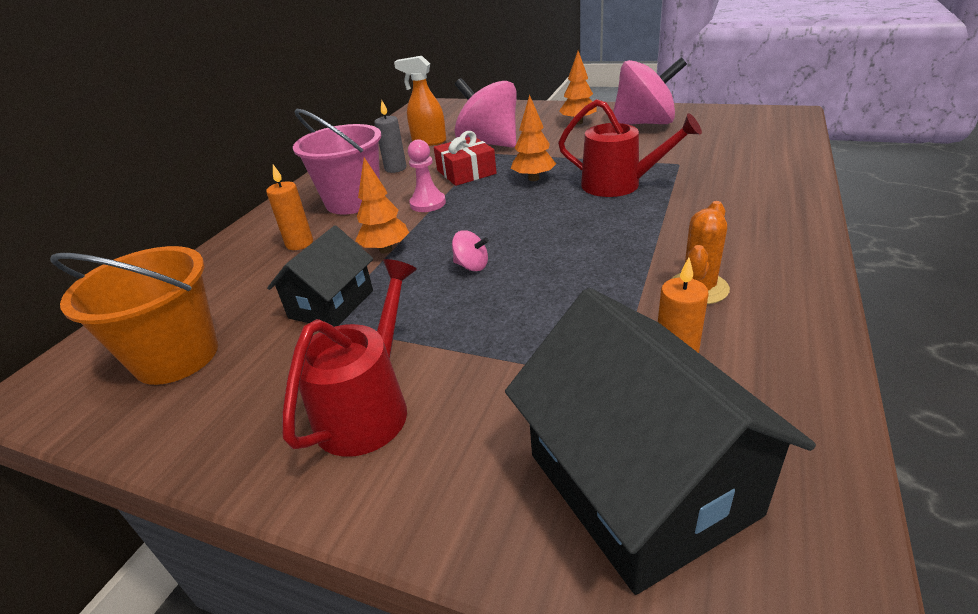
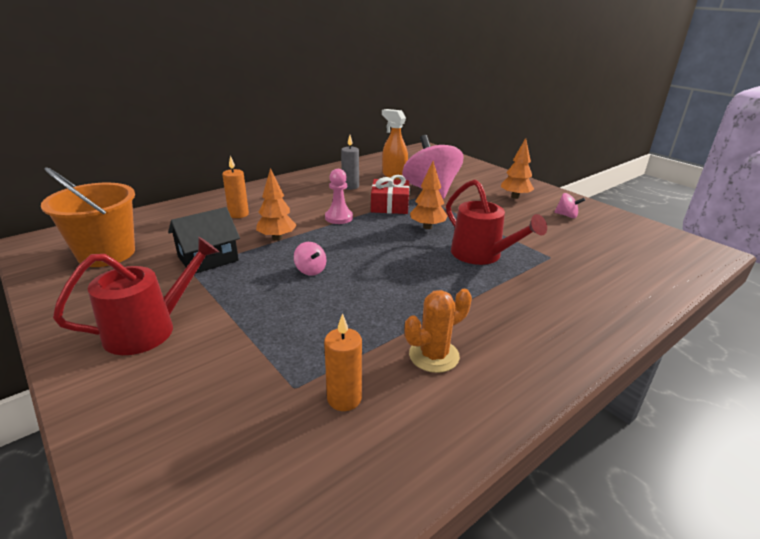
camera: 25 degrees right, 5 degrees down
(353, 201) = (299, 199): pink bucket -> none
(640, 484) = (219, 461): black house -> none
(644, 123) = (566, 215): pink spinning top -> pink spinning top, size x0.40

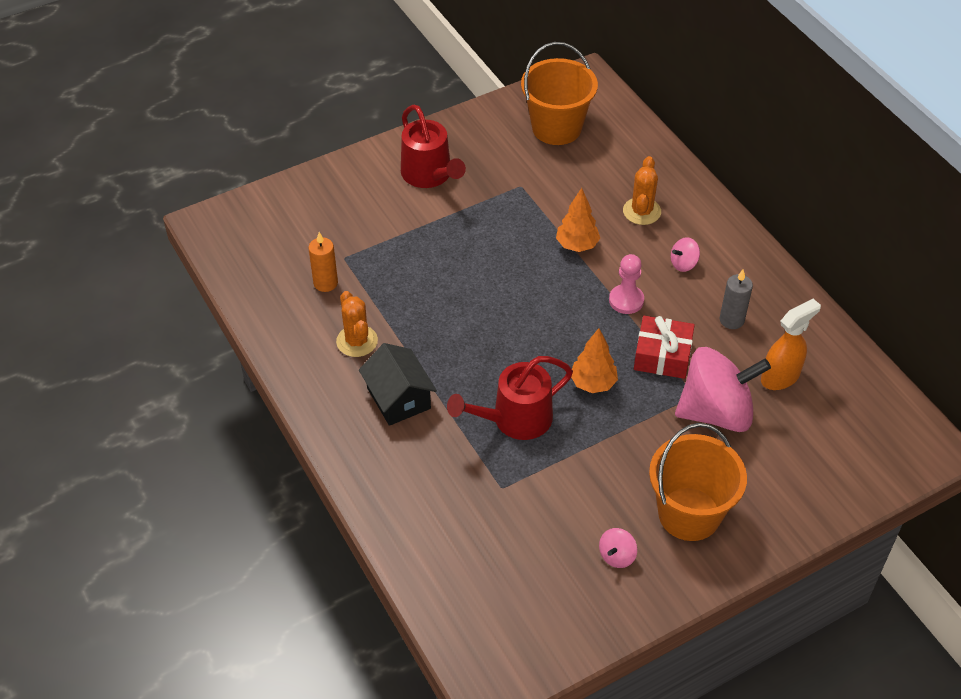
camera: 100 degrees right, 20 degrees up
(208, 259) = (537, 196): black house -> black house (398, 398)
(238, 214) = (641, 211): orange candle -> orange cactus
(310, 270) = (503, 270): pink spinning top -> pink spinning top (683, 264)
(515, 197) = (689, 514): orange tree -> orange bucket

